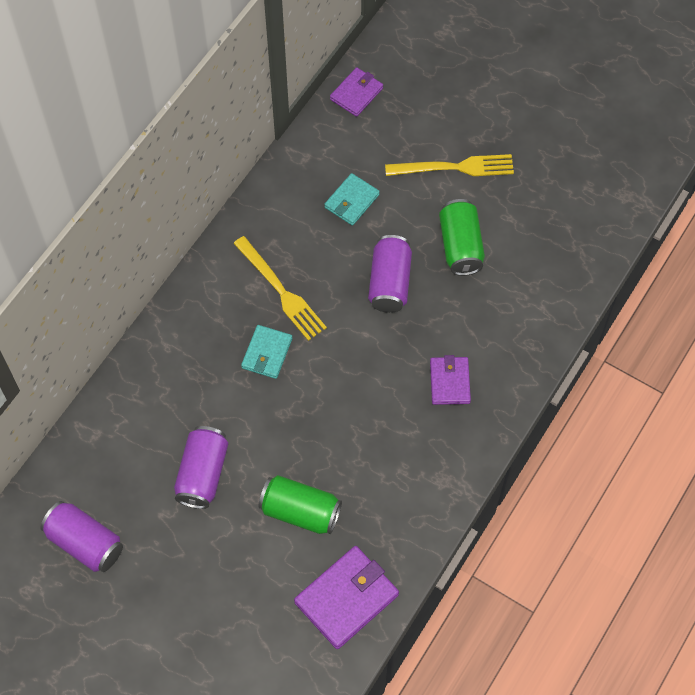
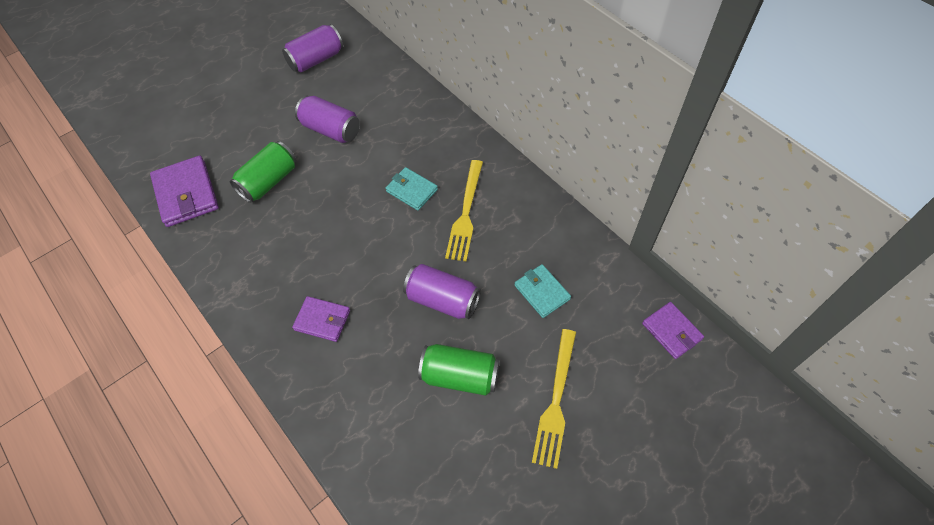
camera: 110 degrees right, 5 degrees down
(281, 291) = (465, 213): yellow fork -> yellow fork turned 60 degrees counterclockwise

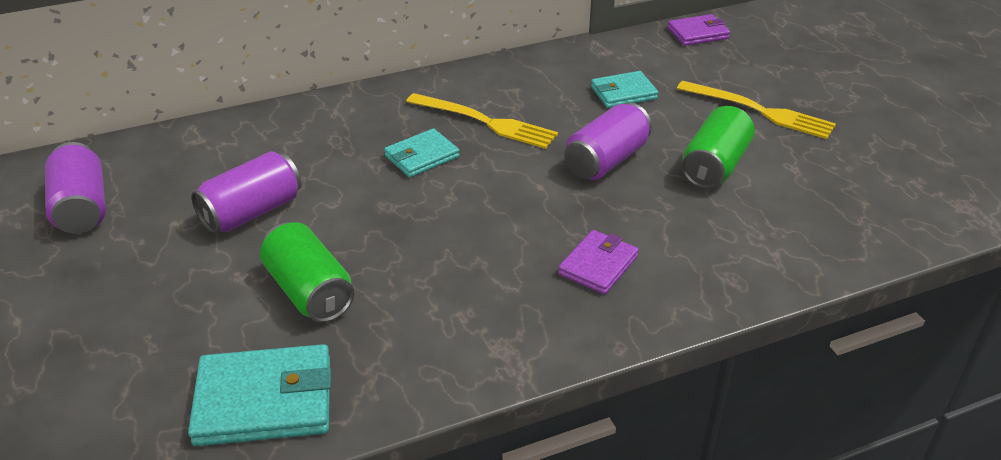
camera: 75 degrees left, 20 degrees down
(186, 194) = (264, 401): purple wallet -> turquoise wallet

